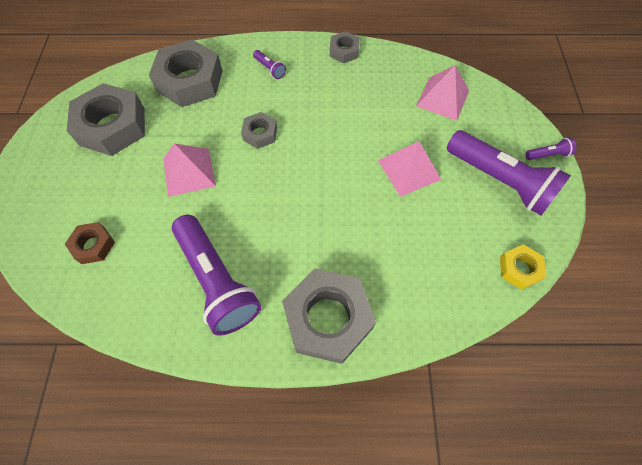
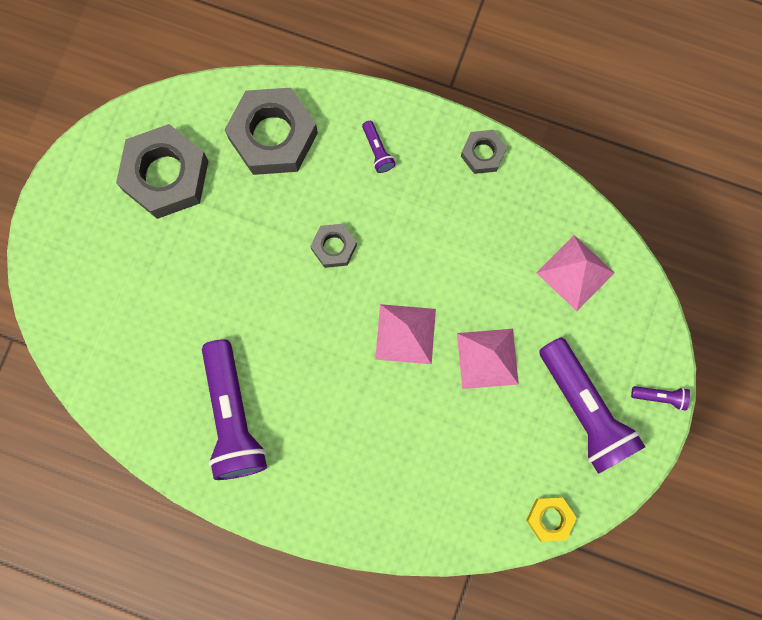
camera: 20 degrees right, 15 degrees up
(93, 245) = (116, 330): brown nut -> none
(189, 172) = (238, 272): pink pyramid -> pink pyramid (405, 334)
(328, 318) = (330, 497): grey nut -> none

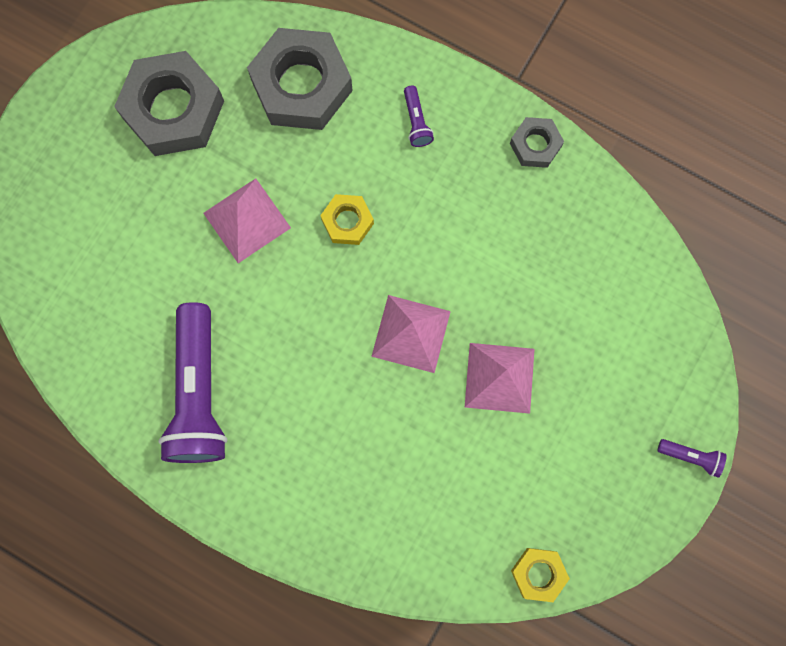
camera: 10 degrees right, 0 degrees up
(334, 247) = (347, 221): grey nut -> yellow nut
(575, 272) = (617, 297): pink pyramid -> pink pyramid (246, 220)
(584, 410) = (600, 456): purple flashlight -> none

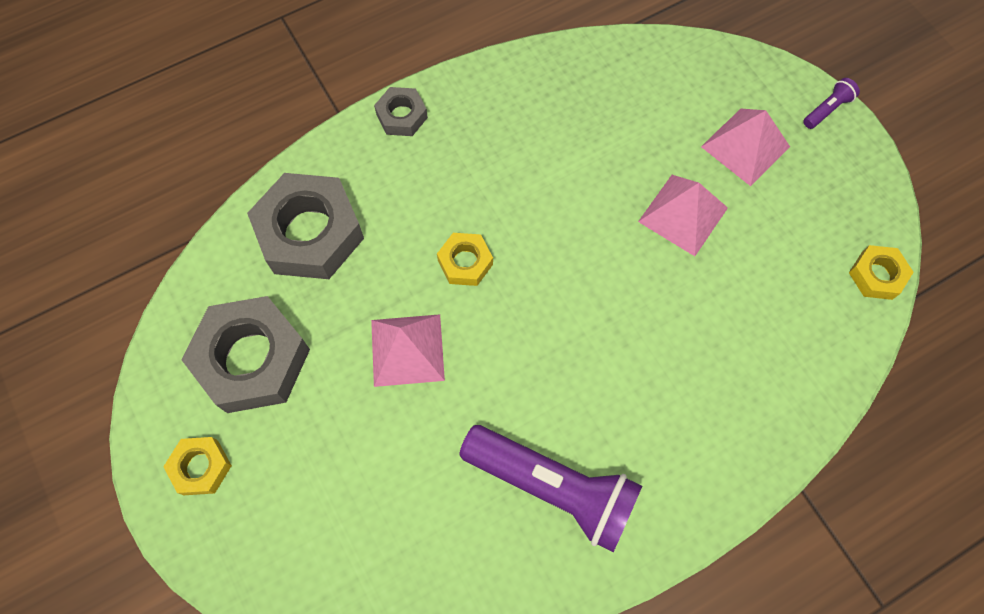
camera: 60 degrees left, 10 degrees down
(73, 127) = (201, 467): none -> yellow nut
(411, 333) = (602, 264): pink pyramid -> pink pyramid (745, 146)
(416, 122) = (409, 158): purple flashlight -> none
(535, 145) = (492, 81): grey nut -> grey nut (401, 116)

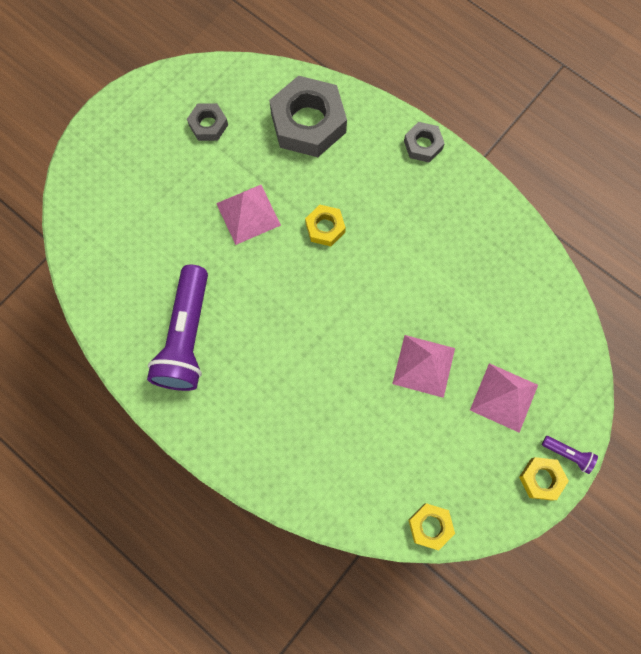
camera: 70 degrees right, 5 degrees up
(201, 467) = (131, 126): yellow nut -> yellow nut (541, 479)
(252, 359) = (208, 125): grey nut -> grey nut, size x0.50

